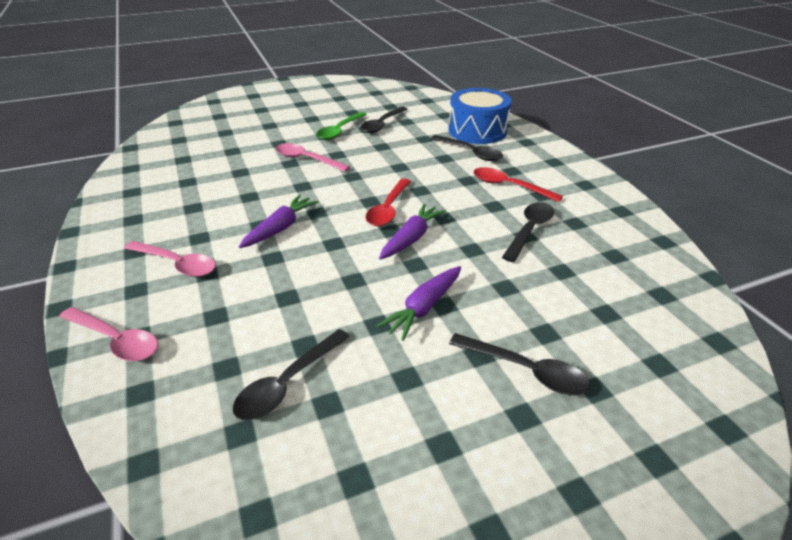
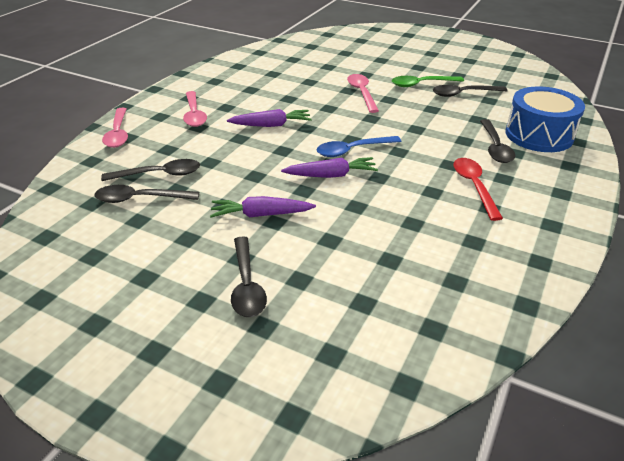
camera: 50 degrees right, 0 degrees up
(388, 209) = (352, 150): red spoon -> blue spoon
(529, 230) = (423, 222): black spoon -> black spoon (159, 174)

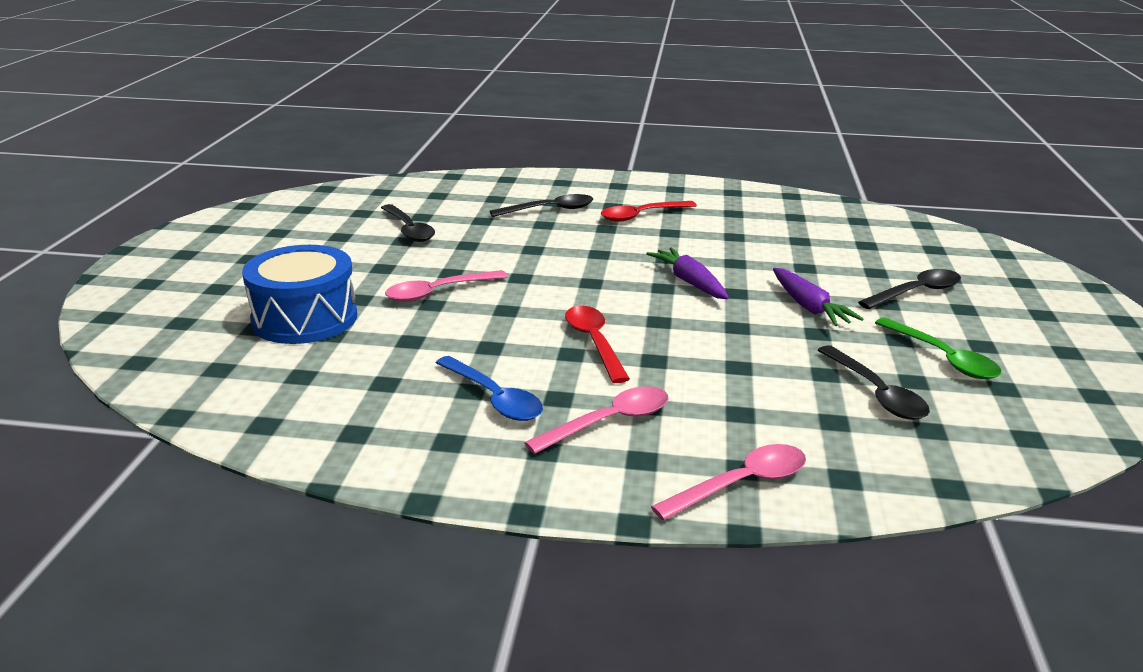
camera: 110 degrees left, 10 degrees down
(159, 174) = (809, 397): black spoon -> none
(271, 125) = (594, 342): purple carrot -> red spoon
(352, 150) = (620, 278): blue spoon -> blue spoon (494, 398)
(421, 84) = (386, 256): green spoon -> green spoon (942, 358)
(539, 135) = (505, 193): blue drum -> blue drum (305, 318)

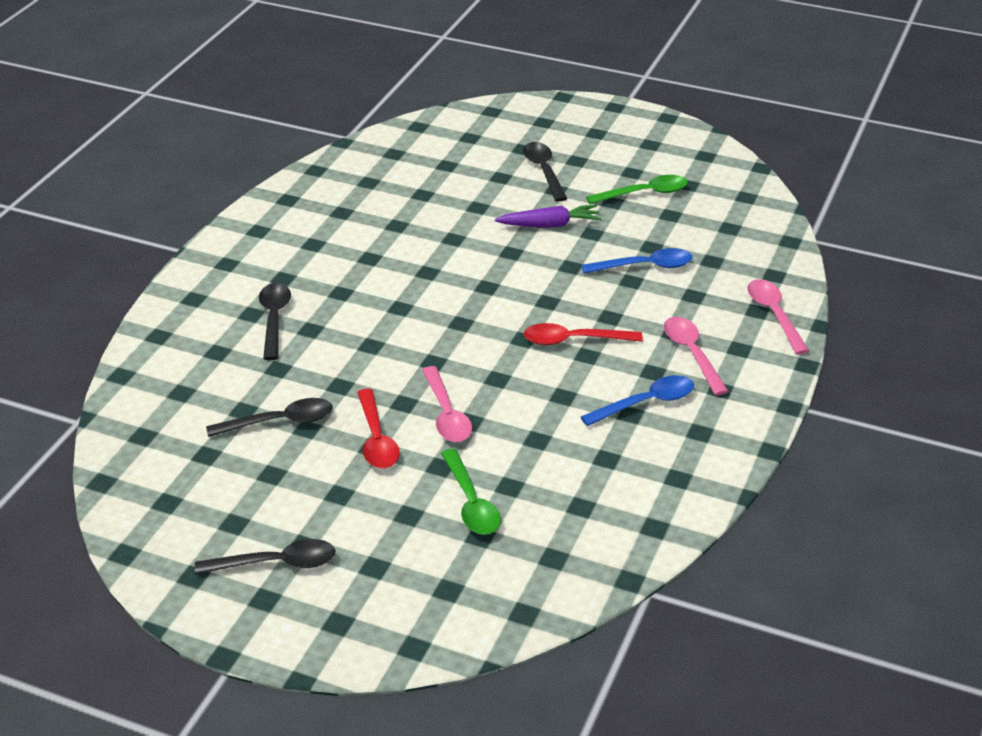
camera: 75 degrees left, 10 degrees up
(305, 318) = (471, 503): blue drum -> green spoon
(641, 216) = (321, 265): red spoon -> red spoon (376, 439)
(689, 282) = (482, 271): purple carrot -> none
(777, 372) = (645, 266): none -> blue spoon
(876, 393) = (682, 234): black spoon -> black spoon (276, 563)

